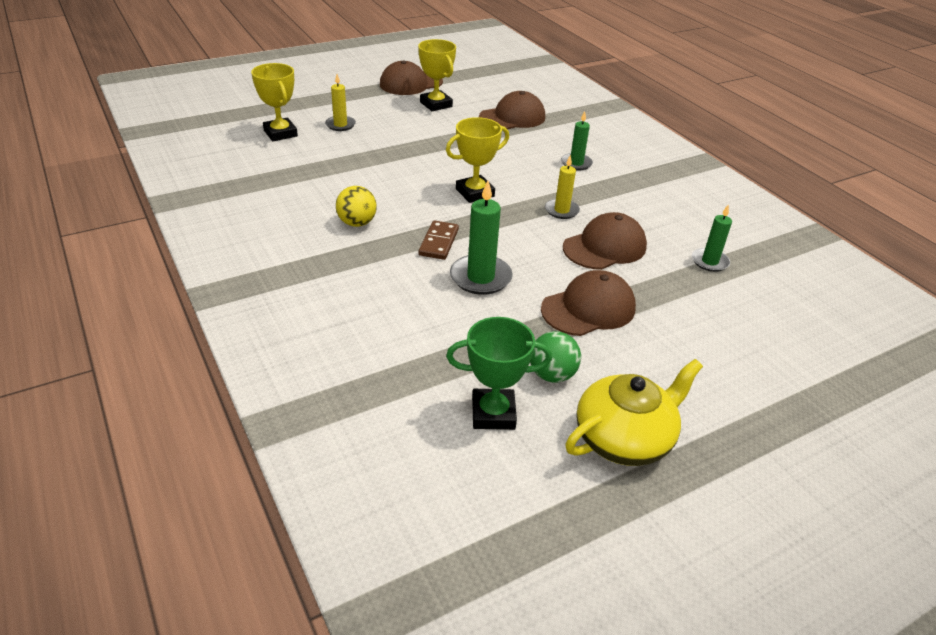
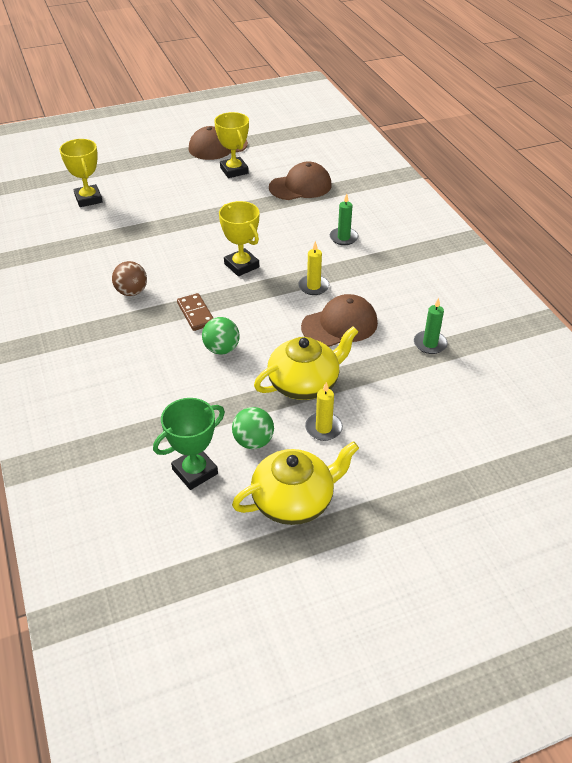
camera: 10 degrees right, 5 degrees up
(340, 125) = (142, 191): yellow candle -> yellow candle (323, 428)
(357, 223) = (132, 292): yellow ball -> brown ball
(439, 242) = (196, 314): brown domino -> brown domino turned 45 degrees counterclockwise
(475, 193) = (241, 265): yellow trophy -> yellow trophy turned 75 degrees clockwise
(480, 277) = (221, 349): green candle -> green ball
(493, 414) = (195, 471): green trophy -> green trophy turned 45 degrees counterclockwise
(588, 308) = (304, 383): brown cap -> yellow teapot

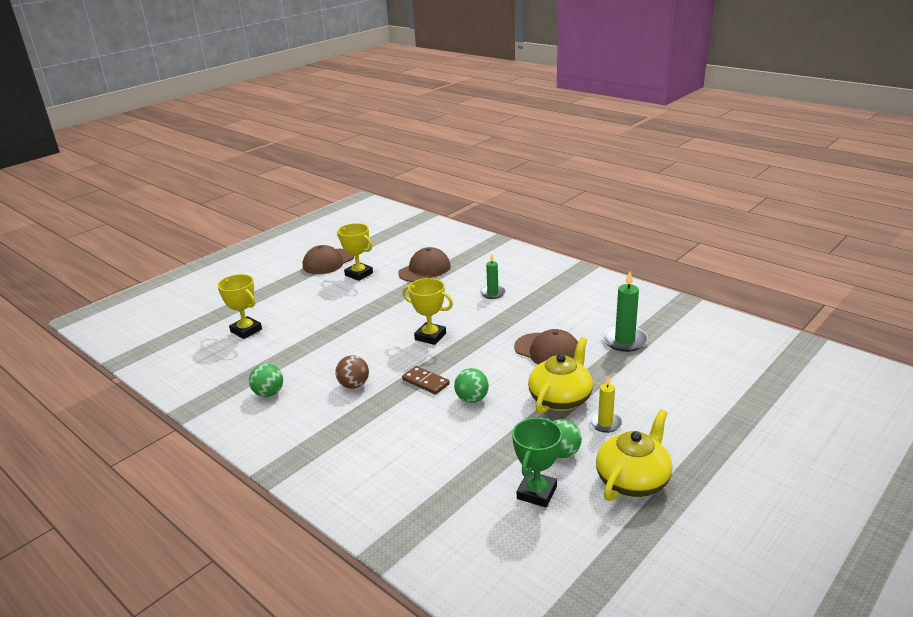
camera: 25 degrees left, 15 degrees down
(56, 272) = (269, 393): none -> green ball
(313, 286) = (502, 332): yellow candle -> none
(339, 325) = (547, 351): brown cap -> brown cap turned 90 degrees clockwise
(430, 344) = (624, 341): green candle -> green candle, size x1.57

